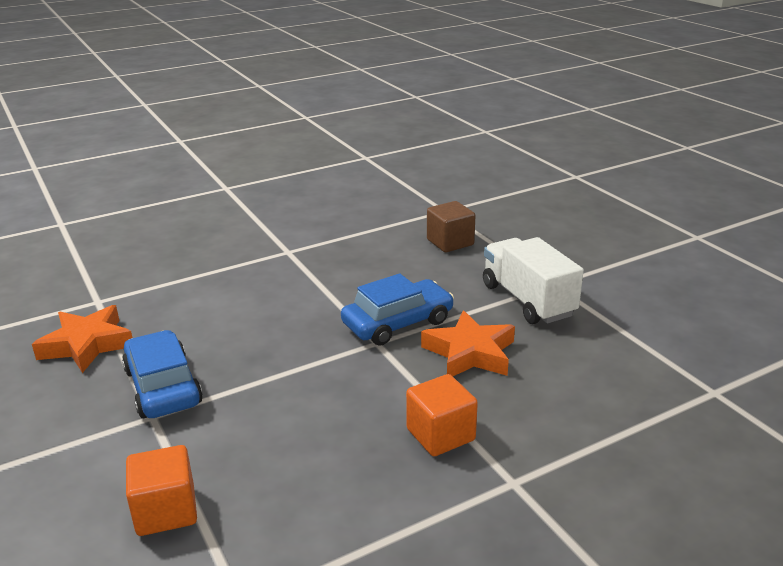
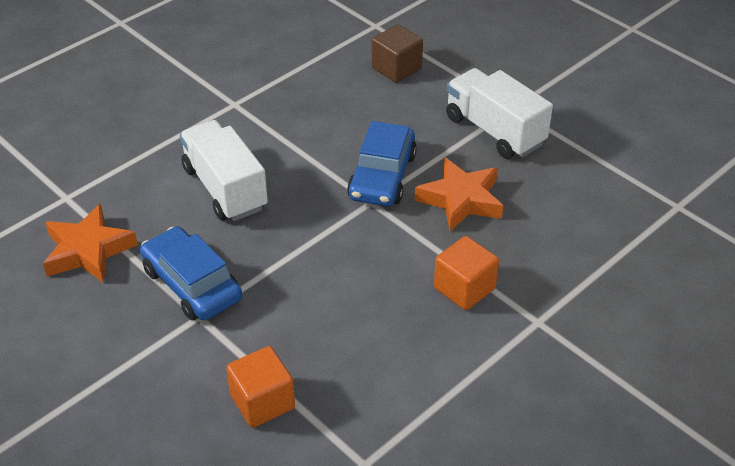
camera: 15 degrees left, 15 degrees up
(242, 313) = (225, 188): none -> white truck
(398, 323) = (382, 176): blue car -> blue car turned 150 degrees clockwise

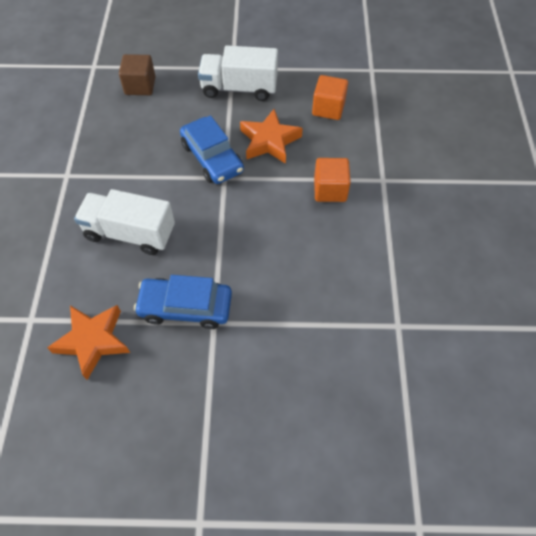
camera: 45 degrees left, 15 degrees up
(262, 402) = (310, 339): orange cube -> orange cube (328, 108)

